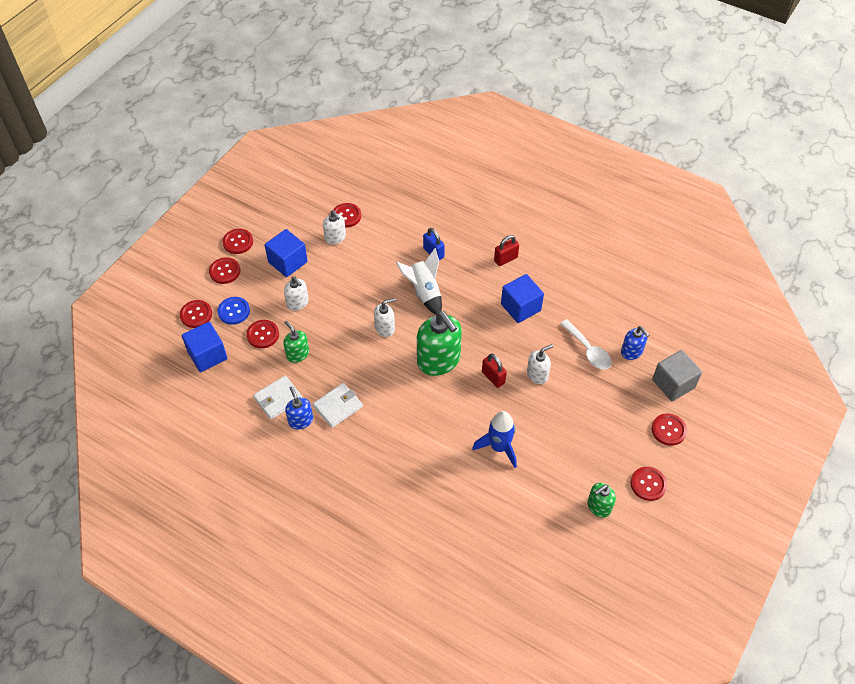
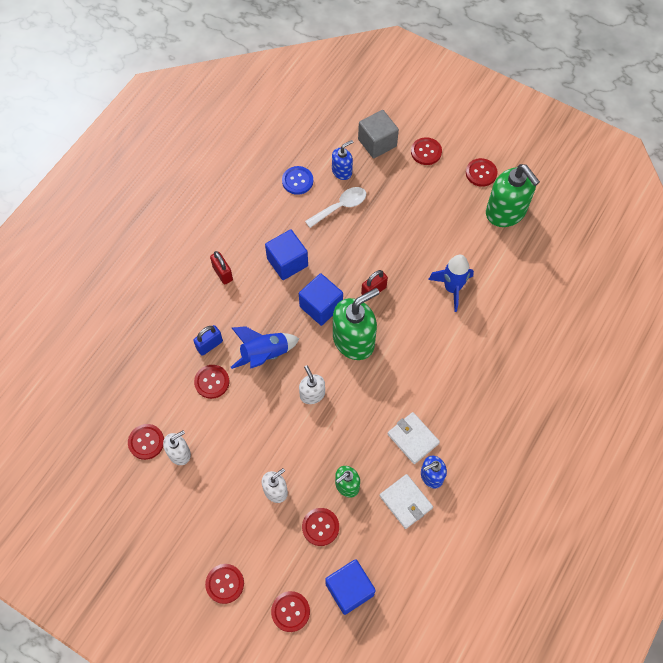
camera: 90 degrees left, 10 degrees up
(234, 311) = (286, 565): blue button -> blue button (297, 181)
(238, 242) = (178, 572): red button -> red button (212, 382)
(288, 262) = (214, 507): blue cube -> blue cube (321, 306)
(424, 292) = (264, 354): white rocket -> blue rocket
(537, 375) = (369, 252): white soap dispenser -> none
(598, 506) = (506, 212): green soap dispenser -> green soap dispenser, size x1.88

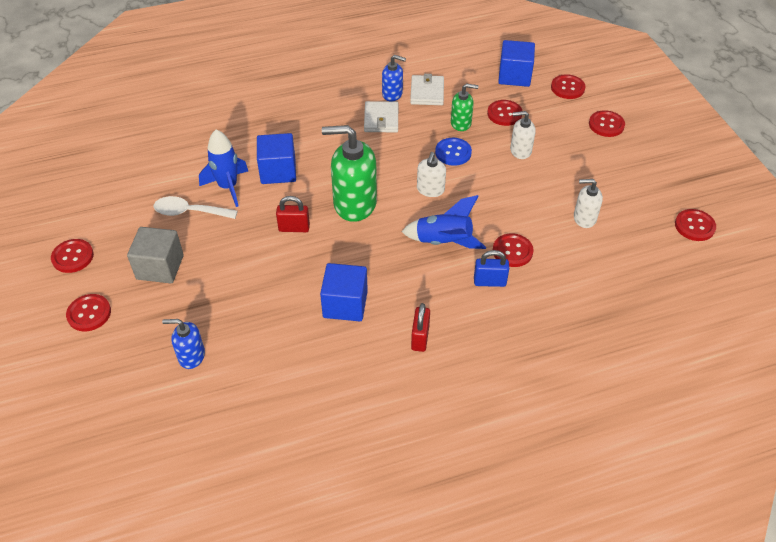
camera: 140 degrees left, 15 degrees down
(146, 442) = (610, 243): red button -> red button (694, 226)
(297, 181) = (247, 380): blue button -> blue button (453, 153)
(321, 306) = (354, 246): blue cube -> blue cube (278, 171)
(340, 207) = (236, 320): white spoon -> white spoon (190, 212)
(377, 143) = (119, 360): grey cube -> grey cube (160, 267)
(506, 212) = (103, 211): green soap dispenser -> none

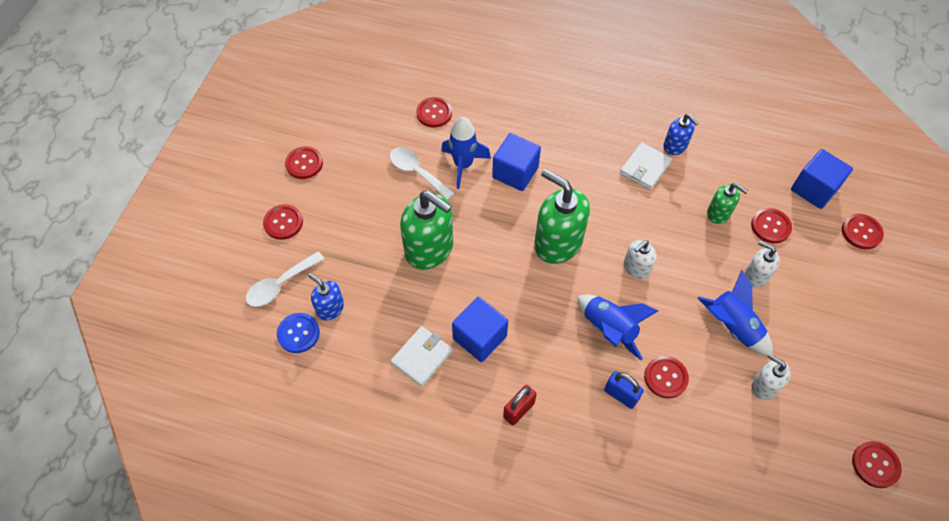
camera: 35 degrees right, 10 degrees up
(126, 364) = (280, 284): none -> white spoon
(160, 267) = (360, 212): grey cube -> none
(248, 263) = (429, 249): none -> green soap dispenser
(294, 228) = (489, 237): red padlock -> none
(427, 92) = (710, 162): white wallet -> white wallet (421, 357)
(453, 153) = (687, 241): blue button -> blue button (298, 333)
(531, 192) = (732, 327): none -> blue rocket
(606, 125) = (870, 297): red button -> red button (434, 113)

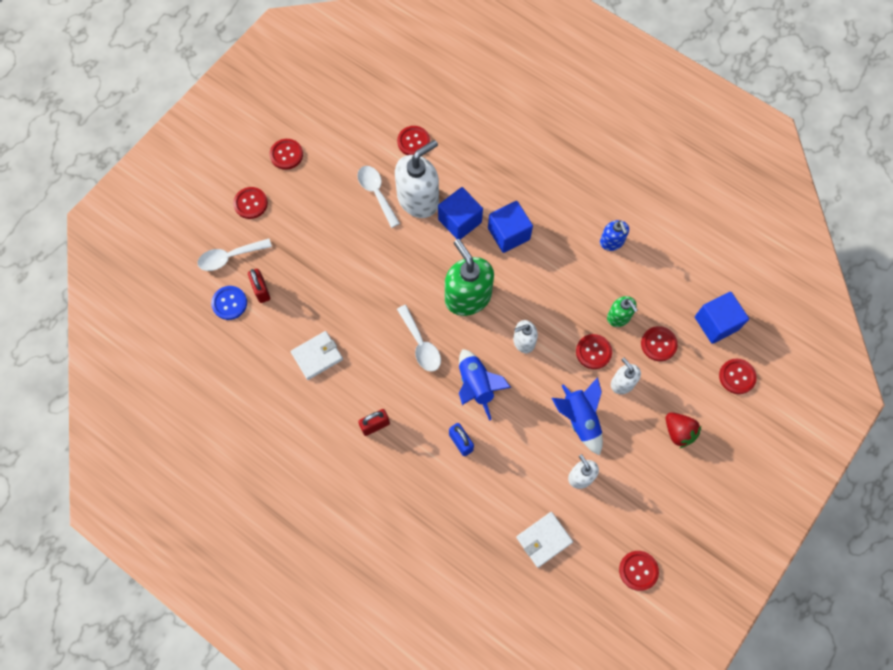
camera: 20 degrees right, 10 degrees up
(330, 308) = (261, 290): blue soap dispenser -> red padlock
(429, 249) = (360, 266): green soap dispenser -> none
(463, 165) = (418, 199): blue rocket -> white soap dispenser
(479, 337) = (369, 356): blue cube -> blue cube (508, 234)
(530, 306) = (420, 344): none -> white spoon
(645, 168) = (574, 253): white wallet -> white wallet (544, 539)
(665, 377) = (503, 441): red button -> red button (593, 352)
(836, 305) = (678, 432): none -> red strawberry

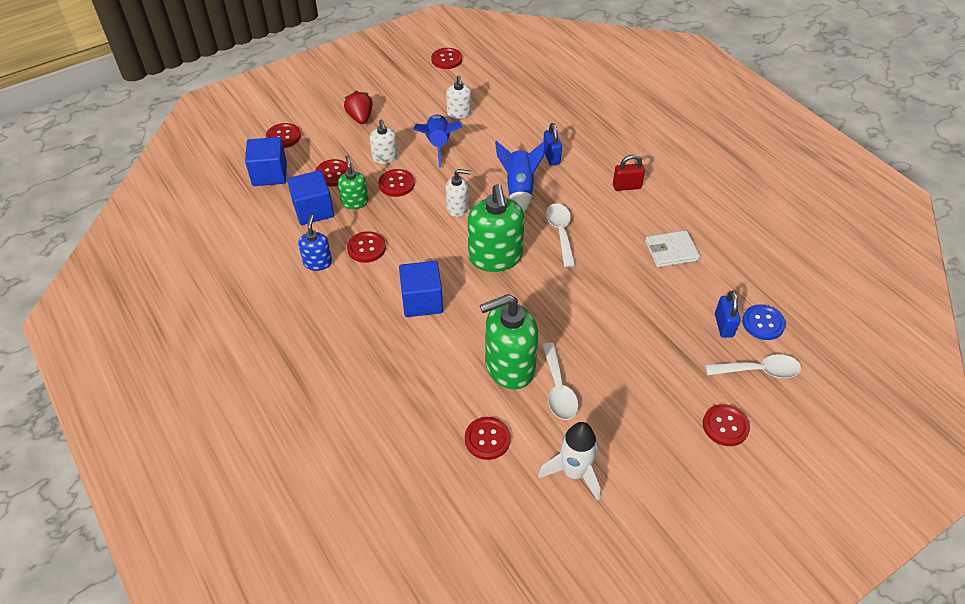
camera: 160 degrees left, 20 degrees down
(261, 290) = (723, 325): red padlock -> blue padlock
(286, 155) = (666, 476): red button -> red button (366, 248)
(348, 138) = (574, 473): none -> white rocket
(418, 199) = (509, 367): white soap dispenser -> green soap dispenser
(460, 221) = (470, 329): blue cube -> blue cube (313, 210)
(544, 539) = (509, 89): white wallet -> none

